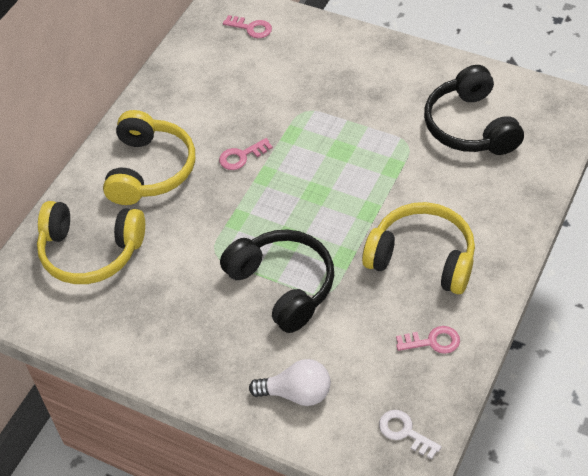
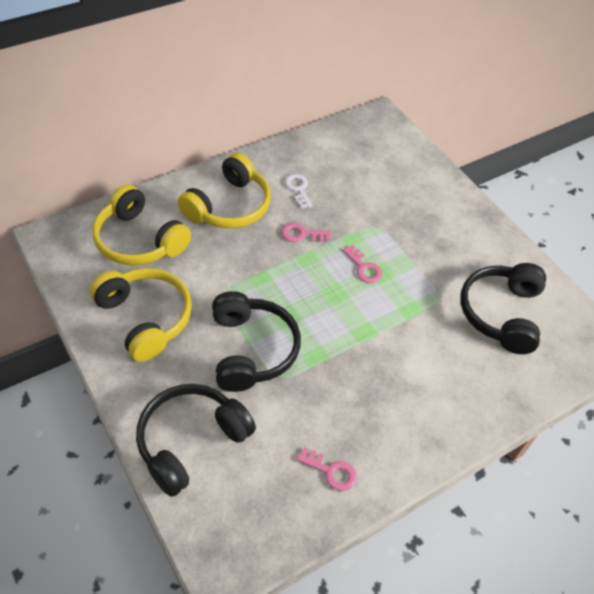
camera: 25 degrees right, 0 degrees up
(251, 28) = (386, 146): pink key -> pink key (364, 268)
(297, 393) = (191, 442): white light bulb -> black headphones
(404, 432) = (247, 533): white key -> white key (298, 189)
(422, 258) = (377, 396): yellow headphones -> yellow headphones (145, 318)

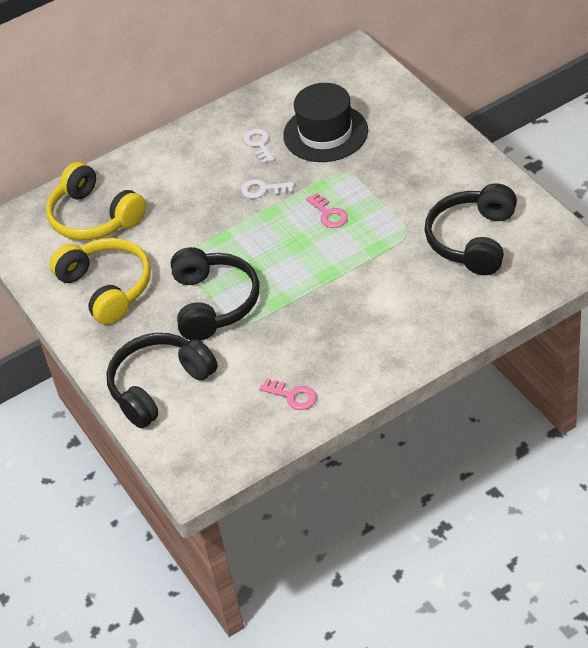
camera: 10 degrees right, 5 degrees down
(229, 206) = (185, 171): yellow headphones -> none
(301, 234) = (263, 189): pink key -> white key
(359, 187) = (325, 133): none -> black hat

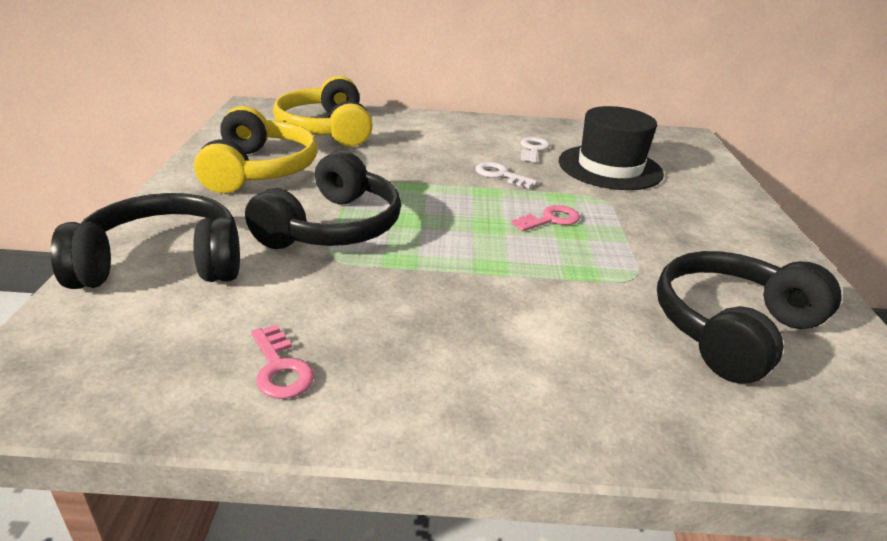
camera: 25 degrees right, 15 degrees down
(329, 214) = (551, 219): pink key -> pink key turned 120 degrees counterclockwise

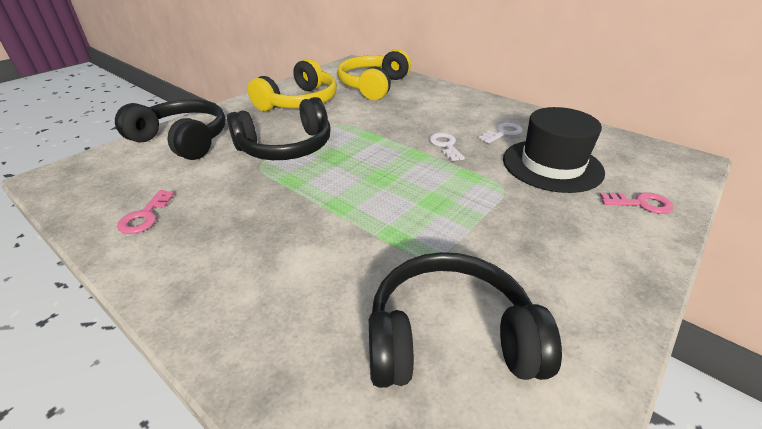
camera: 40 degrees right, 5 degrees up
(551, 219) = (433, 189): pink key -> pink key (641, 203)

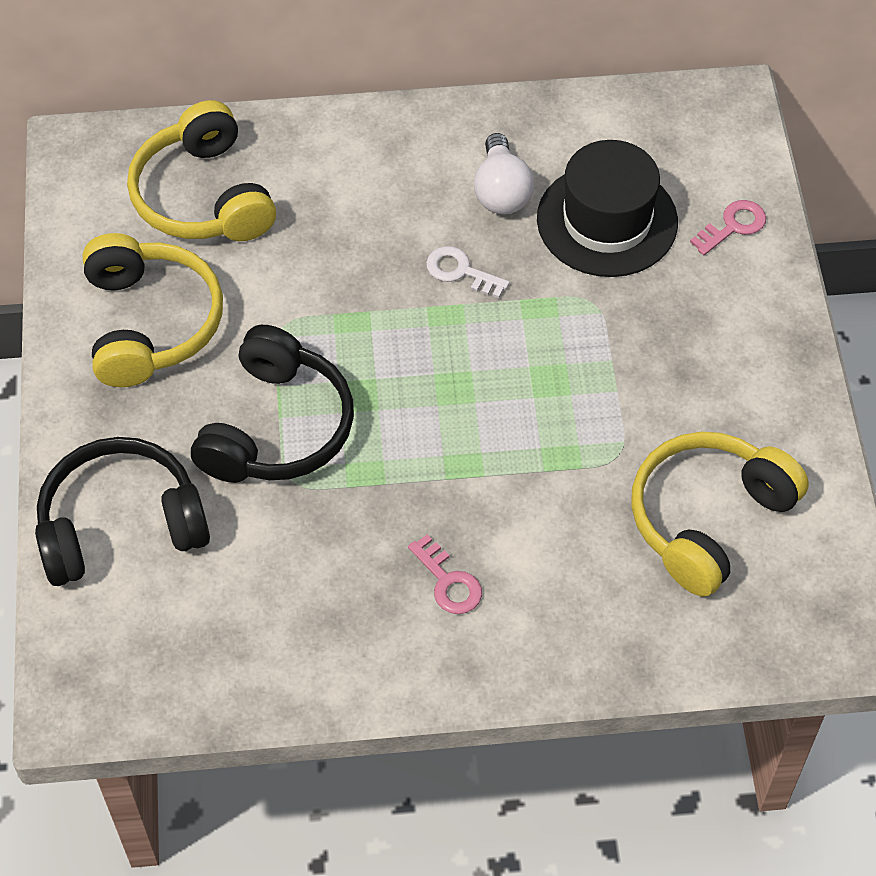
camera: 45 degrees left, 20 degrees up
(145, 216) = (290, 644): pink key -> pink key (448, 582)
(450, 338) = (708, 519): black headphones -> yellow headphones
(503, 133) = (501, 191): white key -> white light bulb

